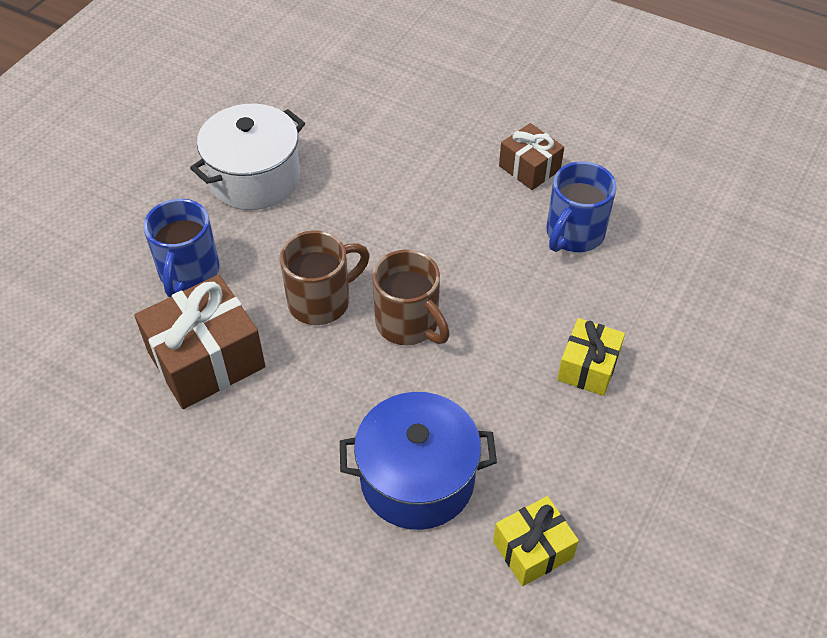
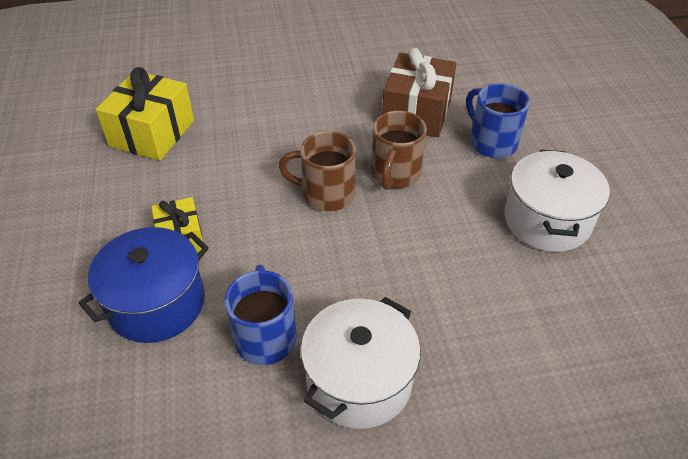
camera: 140 degrees right, 5 degrees down
(417, 479) = (241, 127): blue pot -> blue pot (156, 303)
(529, 168) = (359, 381): brown gift -> white pot
(532, 549) = (152, 133): yellow gift -> yellow gift, size x1.70

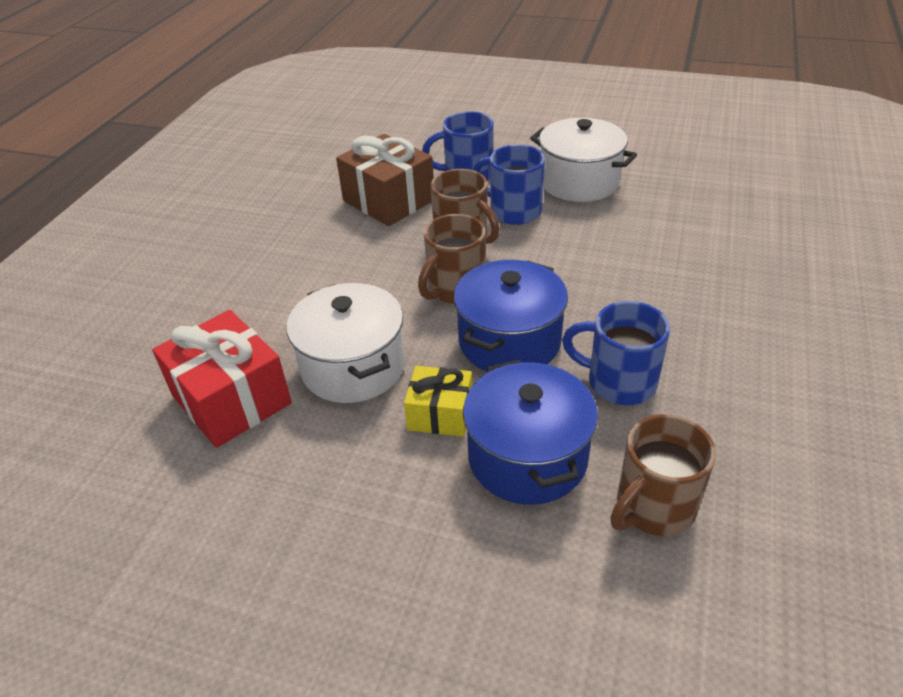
camera: 60 degrees left, 5 degrees down
(132, 399) = (653, 507): none -> brown mug
(152, 133) = (231, 399): yellow gift -> red gift
(280, 249) = (509, 341): none -> blue pot
(359, 381) = (698, 336): white pot -> white pot (353, 366)
(460, 191) = (513, 211): none -> blue mug

